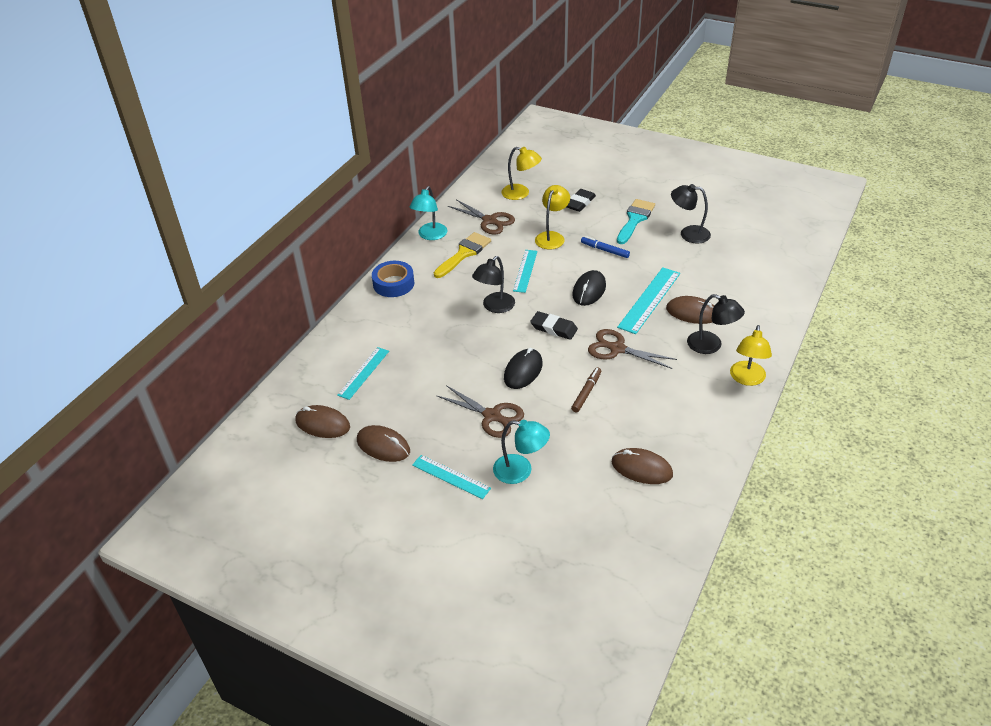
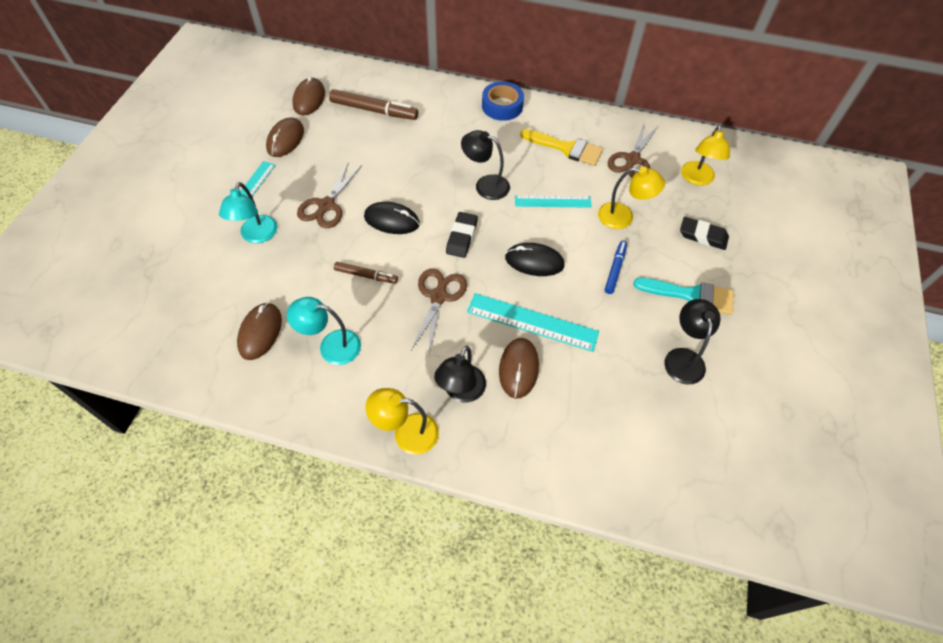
camera: 75 degrees right, 15 degrees up
(363, 373) = (374, 110): turquoise ruler -> brown marker
(430, 235) = (588, 118): turquoise lamp -> turquoise lamp (331, 346)

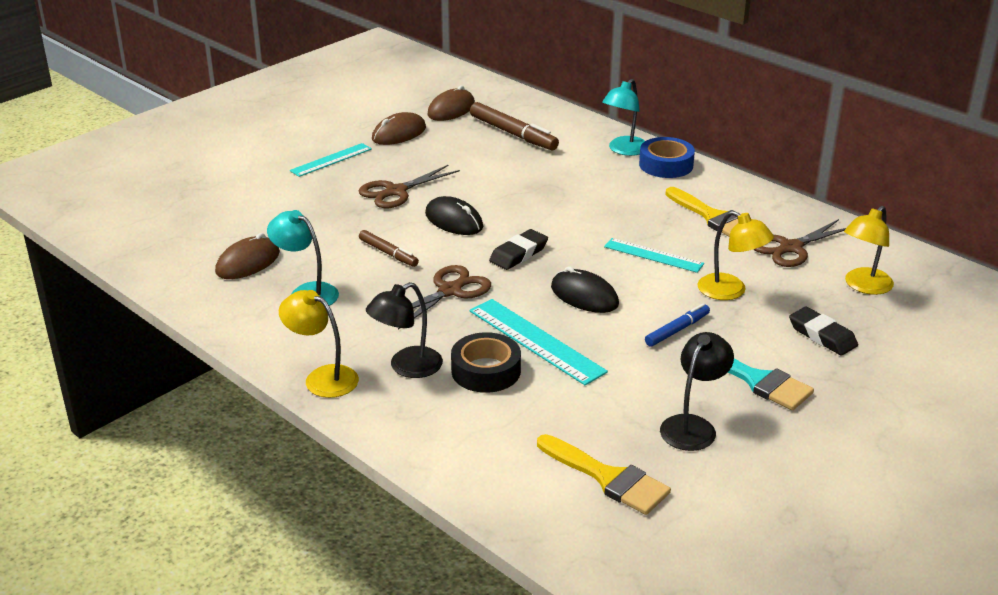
camera: 30 degrees right, 25 degrees down
(256, 236) = (306, 195): turquoise lamp -> turquoise lamp (624, 150)
(485, 185) = (585, 221): black lamp -> none
(518, 368) = (486, 371): brown mouse -> black tape
(665, 435) = (608, 478): none -> yellow brush

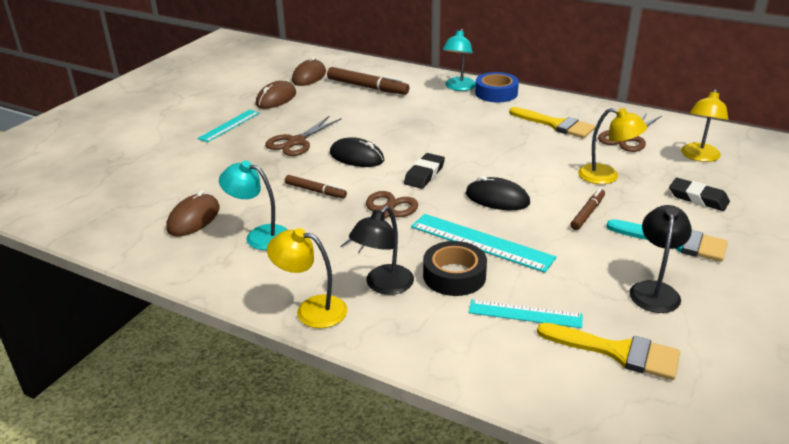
camera: 15 degrees left, 0 degrees up
(653, 255) = (530, 159): turquoise ruler -> turquoise ruler (525, 314)
(677, 330) = (587, 213): blue marker -> brown marker

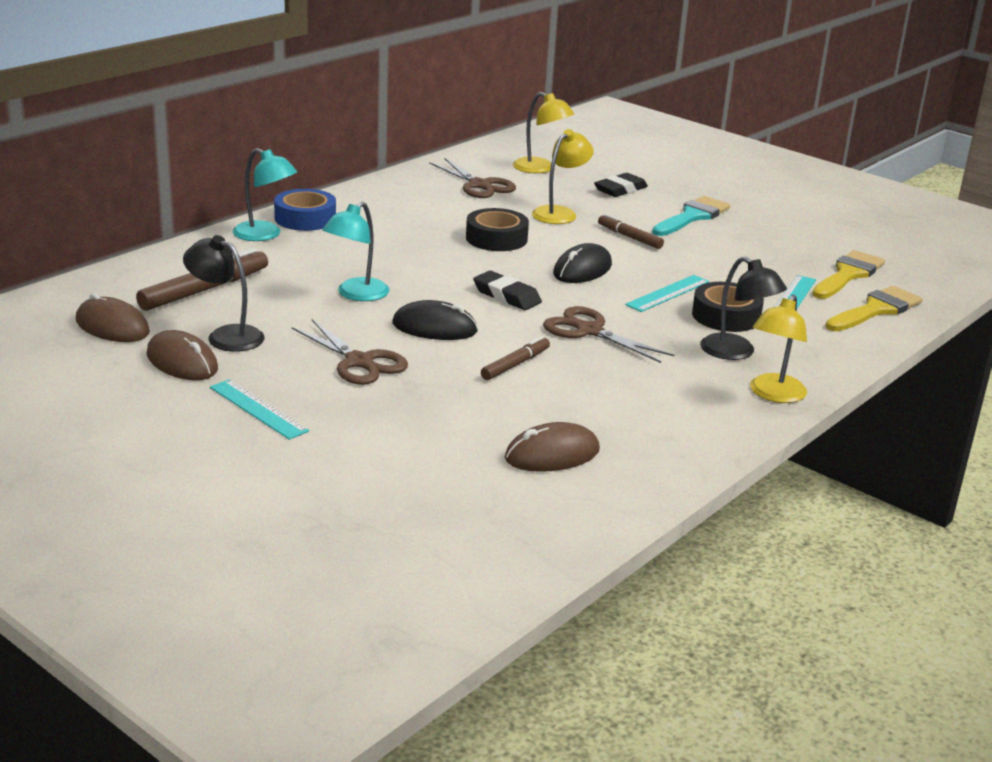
camera: 80 degrees left, 5 degrees down
(193, 218) = (552, 454): brown mouse -> brown mouse turned 60 degrees counterclockwise
(259, 236) = (614, 411): turquoise lamp -> turquoise lamp (356, 294)
(356, 157) = (434, 328): black mouse -> black mouse turned 60 degrees clockwise
(481, 242) = (668, 293): turquoise ruler -> turquoise ruler, size x0.66
(526, 158) = (496, 238): none -> black tape
(556, 125) = (423, 208): yellow brush -> yellow brush (876, 310)
(654, 290) = (765, 242): black lamp -> black lamp (226, 336)

